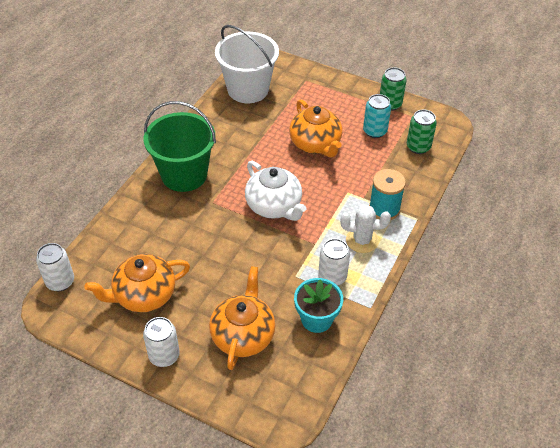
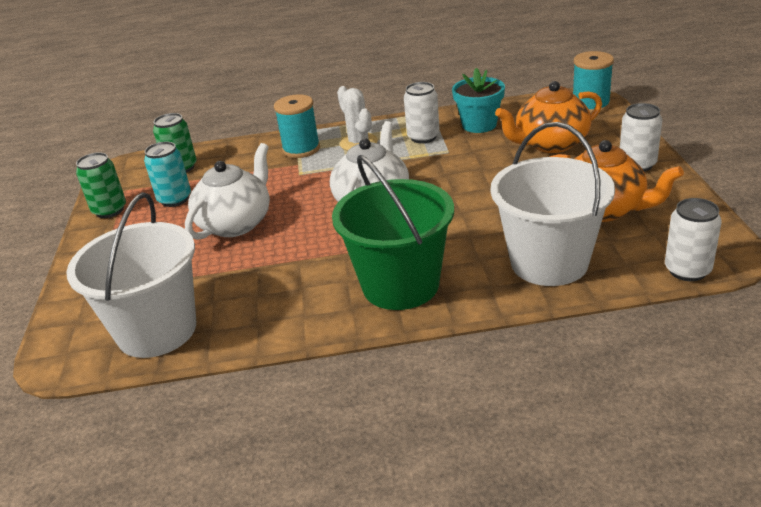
camera: 120 degrees left, 15 degrees down
(132, 236) = (549, 262): none -> white bucket
(271, 410) = (590, 106): none -> turquoise spool
(315, 144) = (236, 223): orange teapot -> white teapot

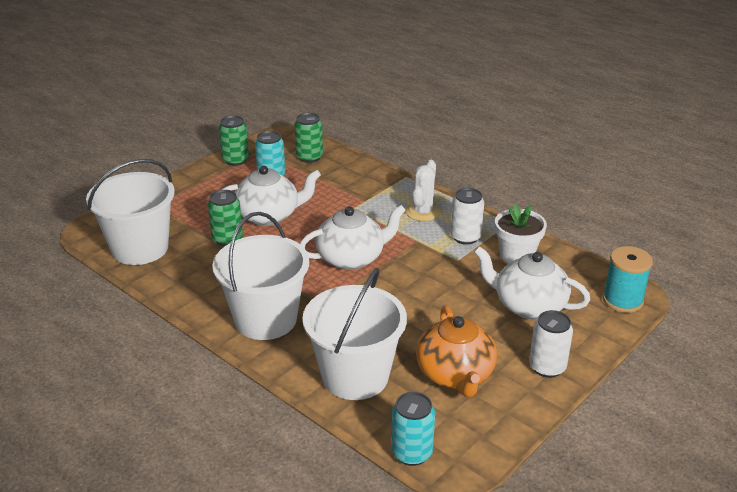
camera: 45 degrees right, 0 degrees up
(235, 263) = (227, 239): none -> green can
(301, 149) = (386, 192): turquoise spool -> none
(400, 285) = (266, 319): green bucket -> white bucket
(479, 125) = (516, 255): turquoise flower pot -> white flower pot
(550, 144) = (528, 306): orange teapot -> white teapot
(687, 270) = (411, 453): white can -> turquoise can

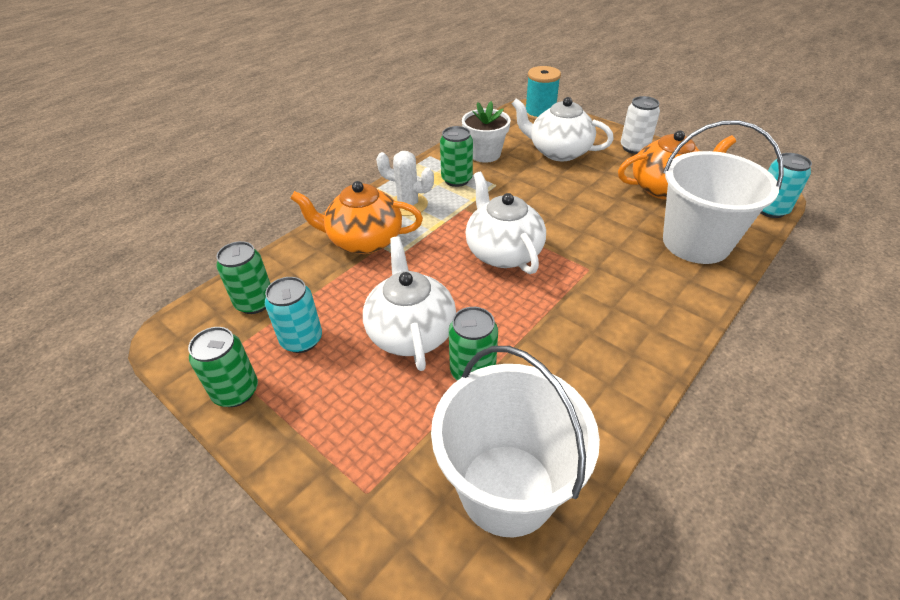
camera: 90 degrees left, 10 degrees up
(266, 319) = (636, 313): white bucket -> none
(373, 193) = (364, 240): none -> orange teapot
(465, 237) = (456, 179): white can -> green can
(528, 306) = (558, 152): white teapot -> white teapot turned 90 degrees clockwise

